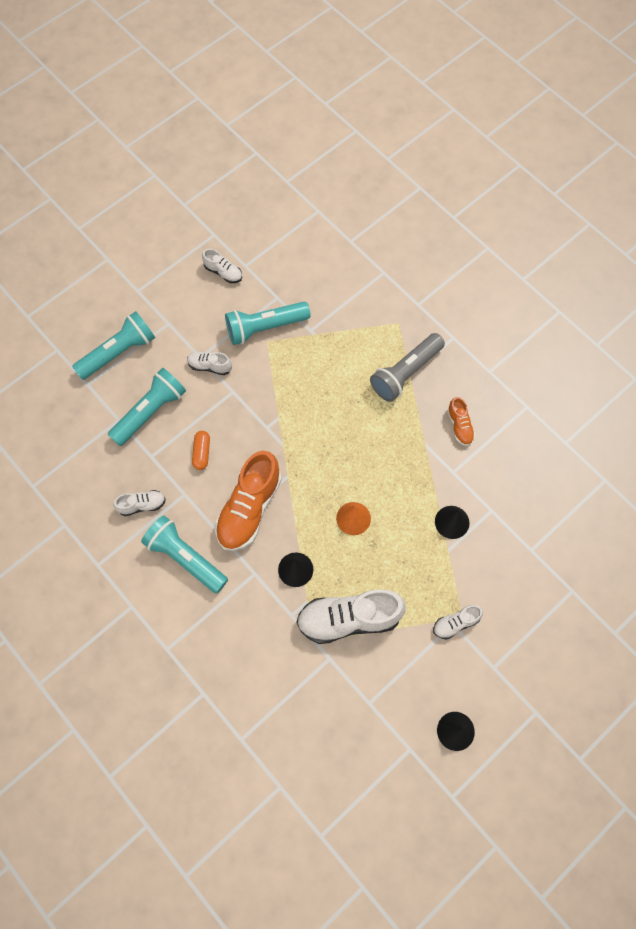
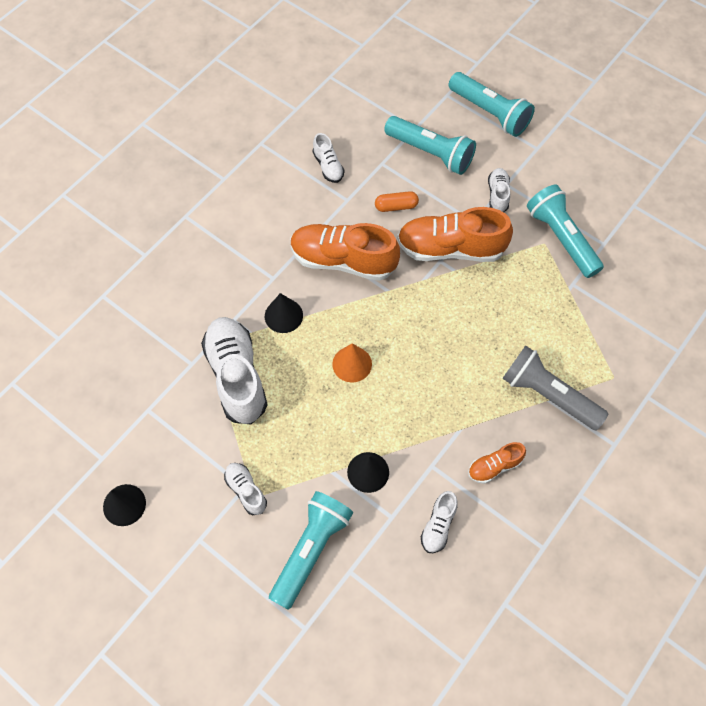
camera: 80 degrees right, 5 degrees down
(185, 558) = (279, 214): turquoise flashlight -> turquoise flashlight (311, 550)
(223, 272) = (617, 186): white shoe -> white shoe (438, 526)
(256, 416) = (450, 248): none -> orange shoe

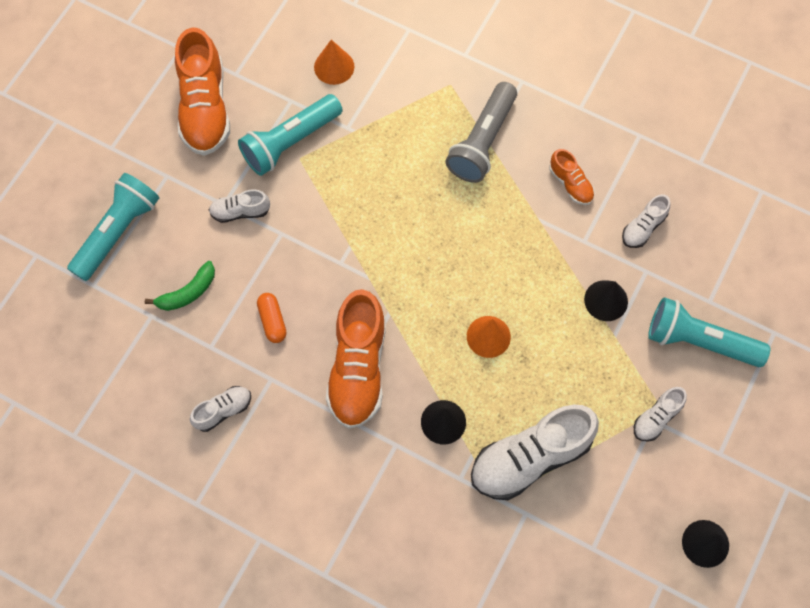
camera: 100 degrees left, 5 degrees up
(430, 153) = (187, 292): turquoise flashlight -> green banana
(438, 526) = (643, 227): white shoe -> white shoe turned 120 degrees clockwise
(450, 248) = (322, 253): orange shoe -> orange shoe (205, 108)
(638, 282) = (334, 67): none -> orange cone

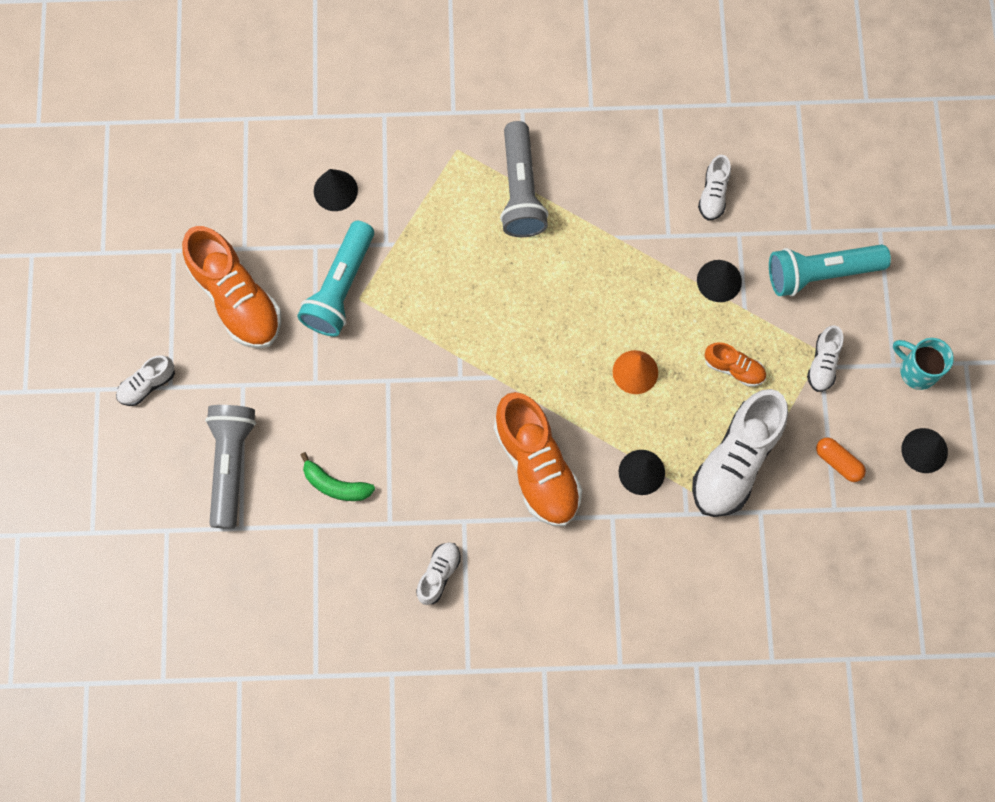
camera: 30 degrees left, 5 degrees up
(117, 232) = (231, 465): turquoise flashlight -> grey flashlight
(187, 292) = (335, 485): green banana -> green banana turned 90 degrees clockwise
(240, 211) = (336, 381): white shoe -> white shoe (147, 384)
(272, 321) = (431, 467): orange capsule -> orange capsule (838, 462)
(334, 67) = (335, 190): orange cone -> black cone
(570, 184) = (625, 187): orange shoe -> orange shoe (734, 368)
(738, 470) = (916, 370): none -> turquoise mug

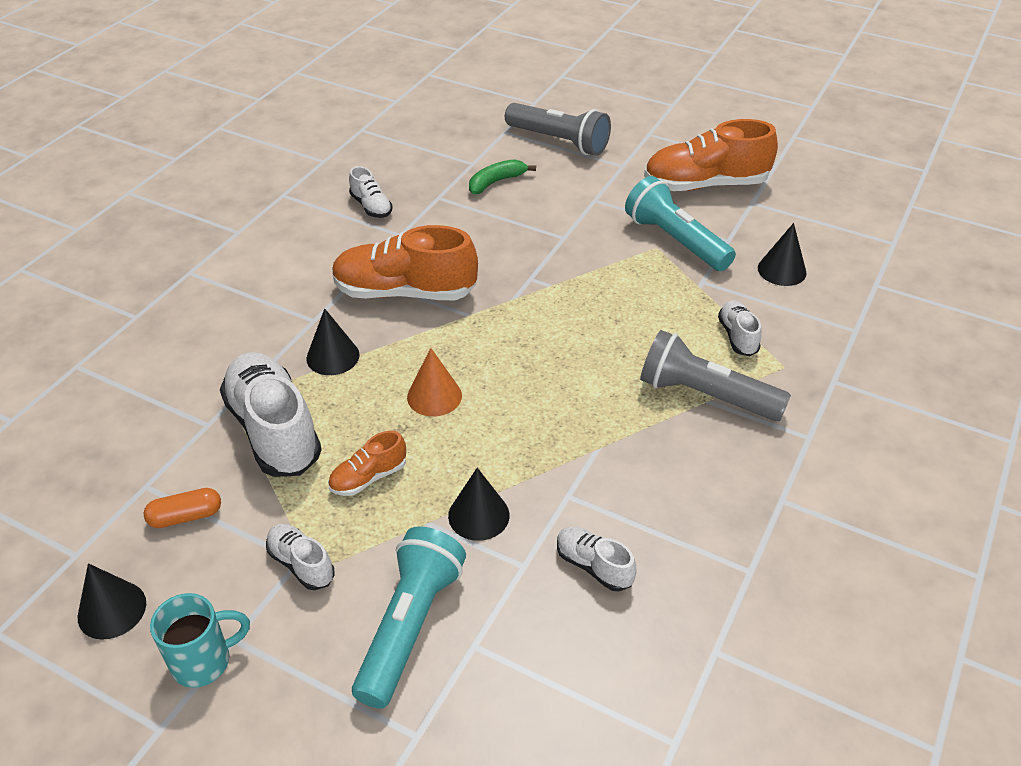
camera: 120 degrees right, 30 degrees down
(147, 384) = (659, 125): white shoe -> white shoe (737, 336)

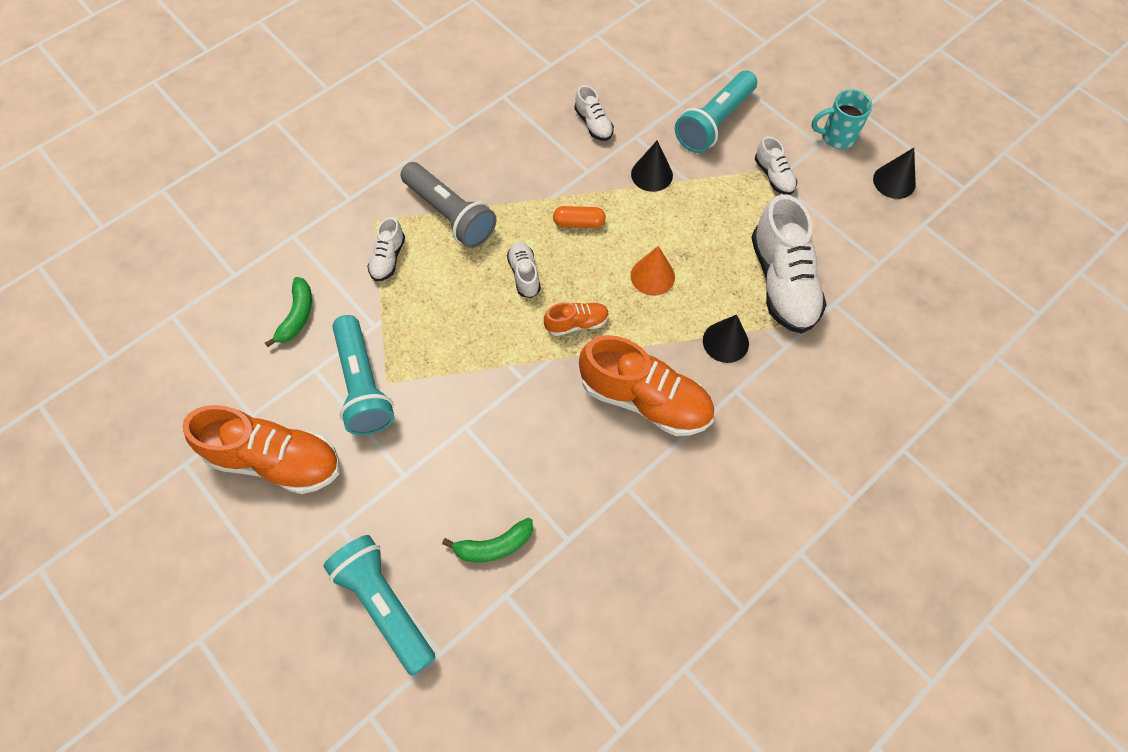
camera: 160 degrees left, 20 degrees up
(186, 516) = (849, 230): orange capsule -> orange capsule (579, 223)
(368, 477) = (718, 222): orange shoe -> orange shoe (576, 323)
(371, 206) = (646, 548): white shoe -> white shoe (524, 274)
(559, 141) = (385, 605): grey flashlight -> turquoise flashlight
(781, 270) = (297, 316): black cone -> green banana

